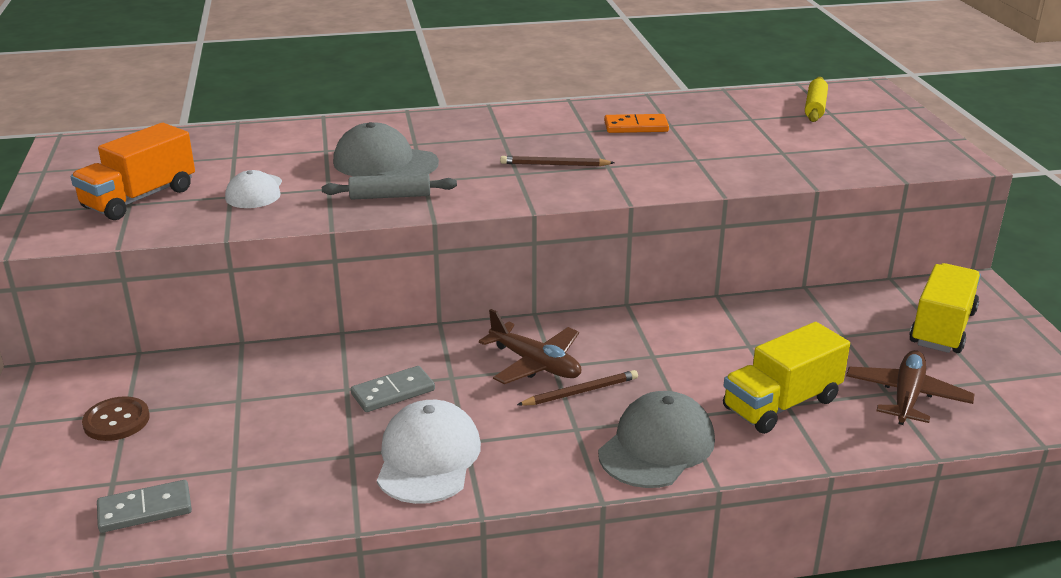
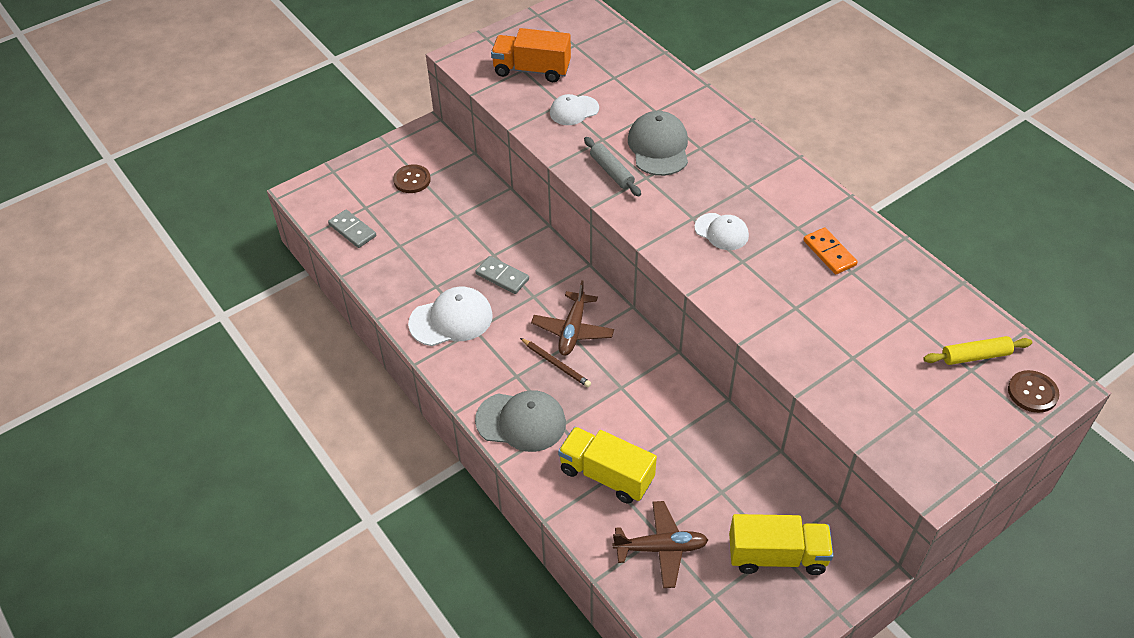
camera: 65 degrees right, 20 degrees up
(554, 165) = (721, 232): brown pencil -> white cap
(870, 99) = (1032, 392): none -> brown button

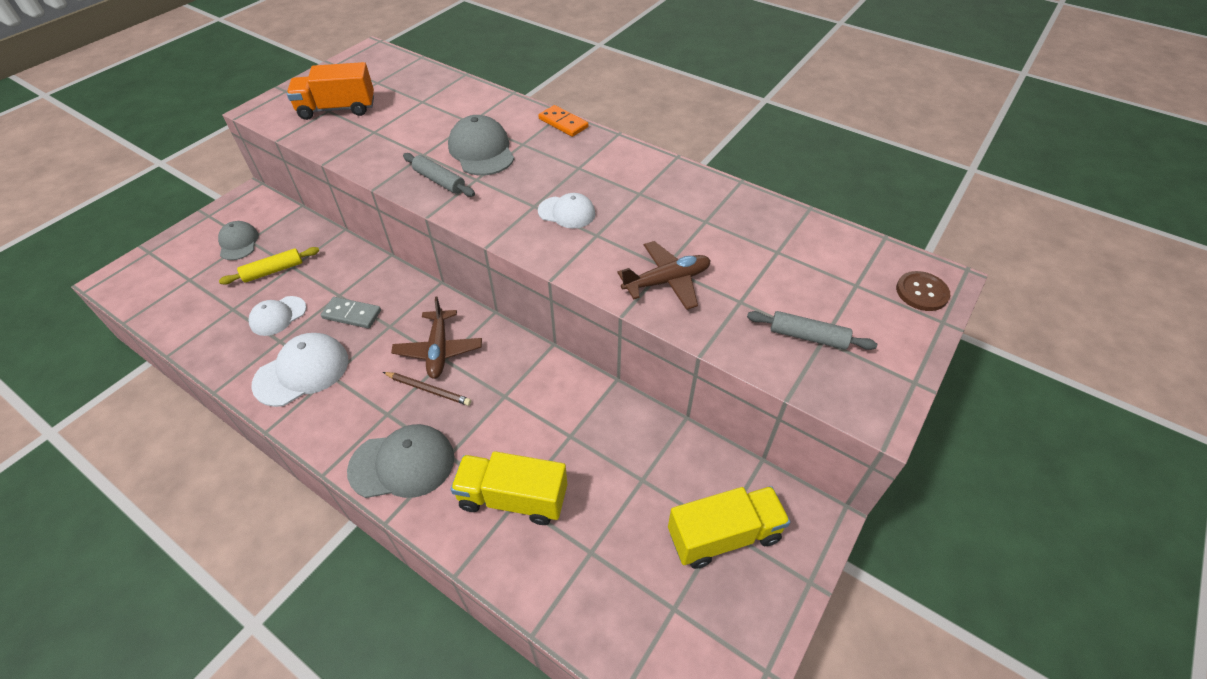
camera: 20 degrees left, 0 degrees up
(352, 230) = (176, 305): grey domino -> none
(412, 180) = (238, 243): brown button -> grey cap
(574, 110) = (388, 135): white cap -> white cap (278, 316)
(661, 548) = (597, 567): brown plane -> brown plane (667, 281)
(829, 253) = (678, 209): orange domino -> orange domino (563, 123)
(901, 405) = (808, 337): none -> grey rolling pin
(975, 356) = (853, 271): yellow rolling pin -> yellow rolling pin (273, 271)

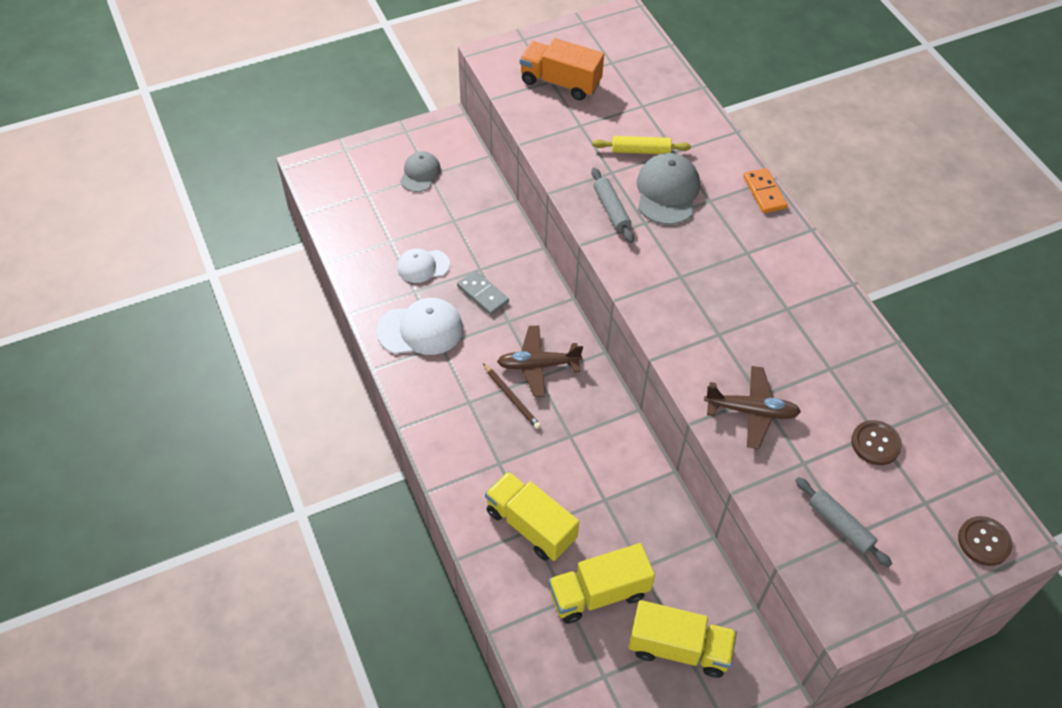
camera: 30 degrees right, 5 degrees up
(273, 271) = (437, 217): yellow rolling pin -> yellow rolling pin (640, 151)
(402, 464) = (461, 451): grey cap -> none
(439, 350) = (538, 365): brown plane -> brown plane turned 60 degrees clockwise
(567, 212) = (706, 298): white cap -> none
(618, 527) = (598, 593): none -> yellow truck
(783, 259) = (875, 443): none -> brown button

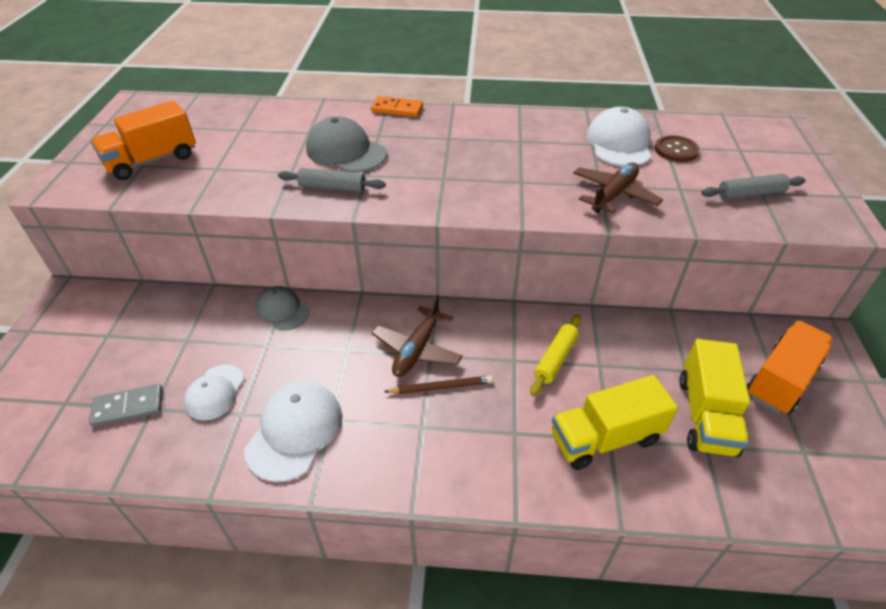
camera: 60 degrees left, 10 degrees down
(420, 173) = (96, 342): grey cap -> grey cap (282, 310)
(482, 294) = (298, 356): grey domino -> grey domino (128, 407)
(640, 151) = (286, 148): yellow rolling pin -> yellow rolling pin (555, 359)
(679, 648) = (781, 380): yellow truck -> orange truck
(849, 390) = (619, 143): none -> white cap
(984, 542) = (783, 139): brown button -> none

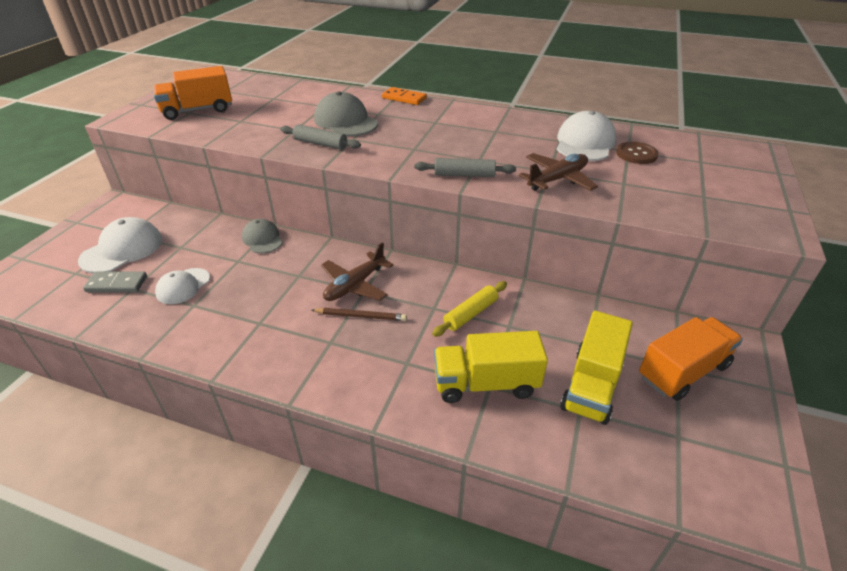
camera: 15 degrees right, 5 degrees down
(295, 431) = (228, 325): white cap -> white cap (122, 249)
(750, 194) = (691, 196): grey rolling pin -> grey rolling pin (464, 175)

